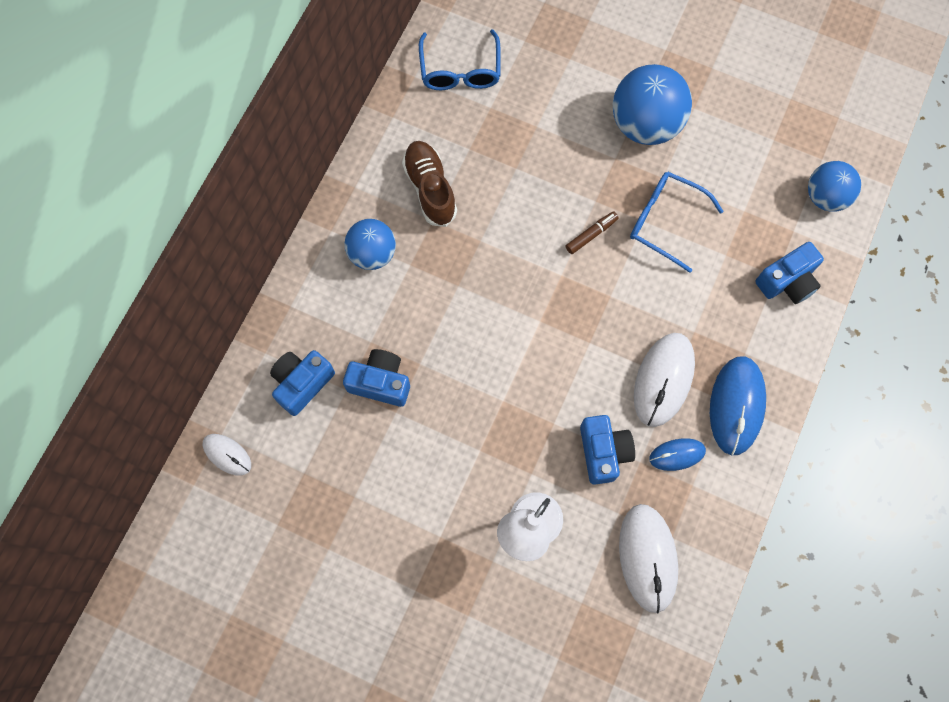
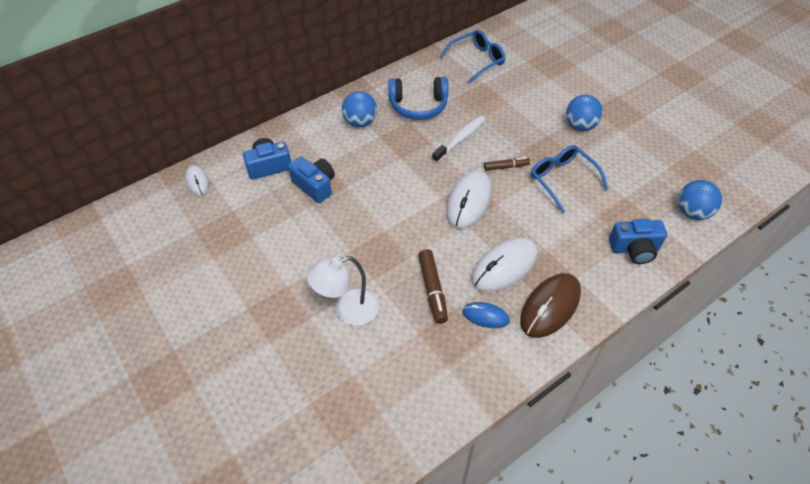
camera: 30 degrees right, 20 degrees down
(430, 189) = (418, 106): brown shoe -> blue headphones
(460, 70) = (477, 60): blue glasses -> blue glasses turned 150 degrees counterclockwise
(513, 218) = (460, 139): none -> white toothbrush
(603, 452) = (432, 289): blue camera -> brown marker
(645, 124) = (580, 126): blue ball -> blue ball, size x0.63
(647, 558) = (420, 371): white mouse -> white mouse (468, 201)
(736, 406) = (550, 306): blue mouse -> brown mouse

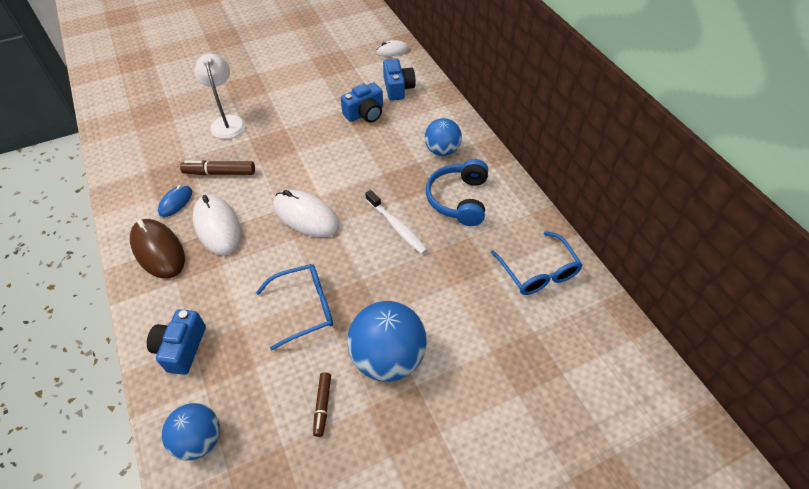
camera: 100 degrees right, 0 degrees up
(506, 167) = (342, 258): brown marker -> brown marker (322, 405)
(580, 126) = (388, 357): blue ball -> blue ball, size x1.57

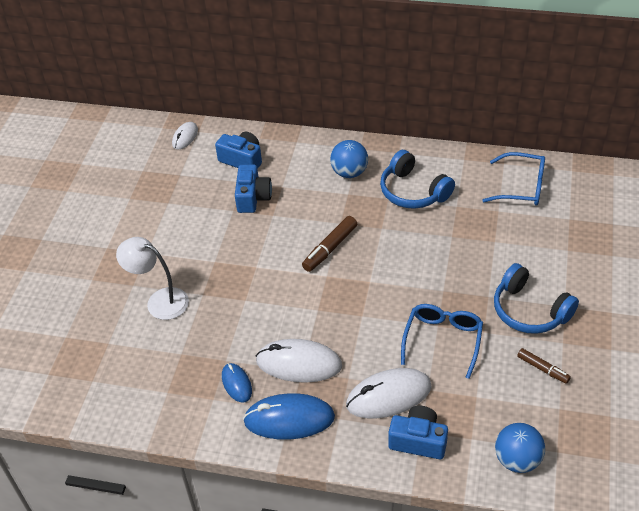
camera: 50 degrees left, 5 degrees down
(158, 250) = (289, 419): brown mouse -> blue mouse
(181, 348) = (418, 440): blue camera -> blue camera turned 150 degrees clockwise
(220, 173) = (228, 335): brown marker -> brown marker (330, 248)
(306, 216) = (343, 296): white mouse -> white mouse (388, 396)
(388, 357) = (529, 310): blue ball -> blue headphones
(397, 226) = (408, 243): white toothbrush -> none

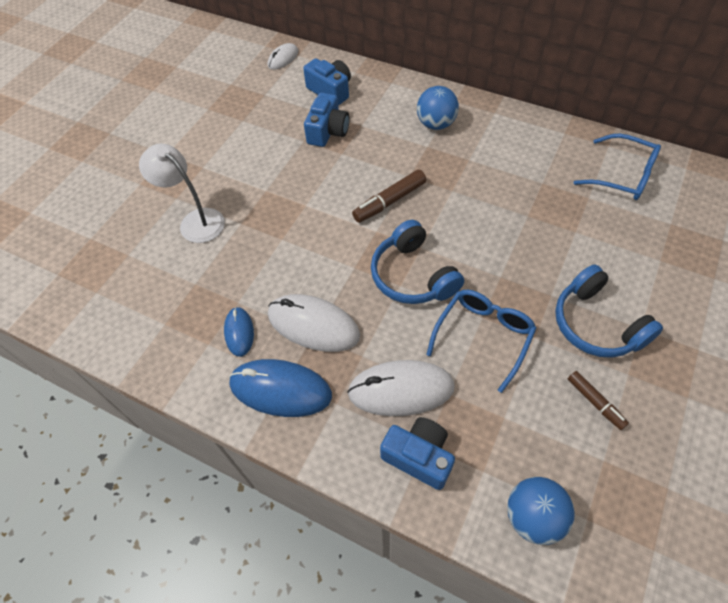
camera: 15 degrees right, 10 degrees up
(413, 191) = (498, 157): blue headphones -> blue headphones (412, 275)

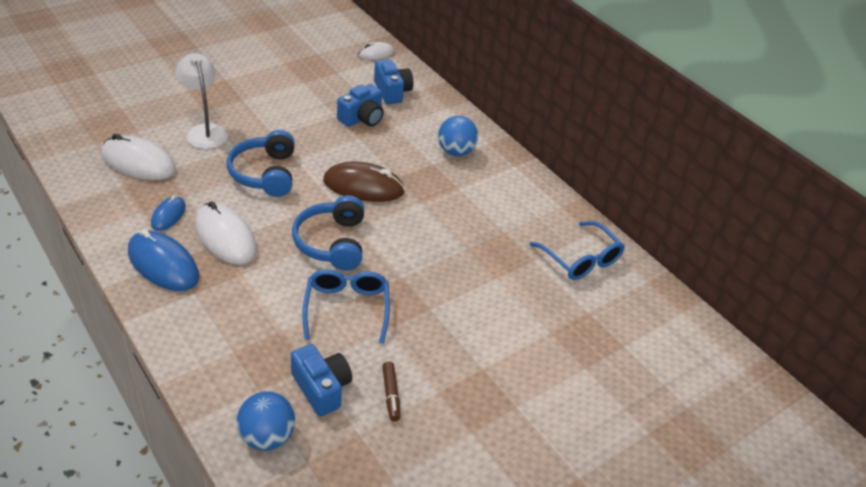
camera: 20 degrees right, 15 degrees down
(389, 201) = (363, 186): brown marker -> brown mouse
(401, 390) = (249, 309): white mouse -> white mouse (138, 162)
(419, 456) = (220, 356): blue camera -> blue camera (321, 388)
(483, 336) = (347, 308): blue glasses -> blue glasses turned 60 degrees counterclockwise
(596, 324) = (447, 346): blue headphones -> blue headphones (265, 173)

